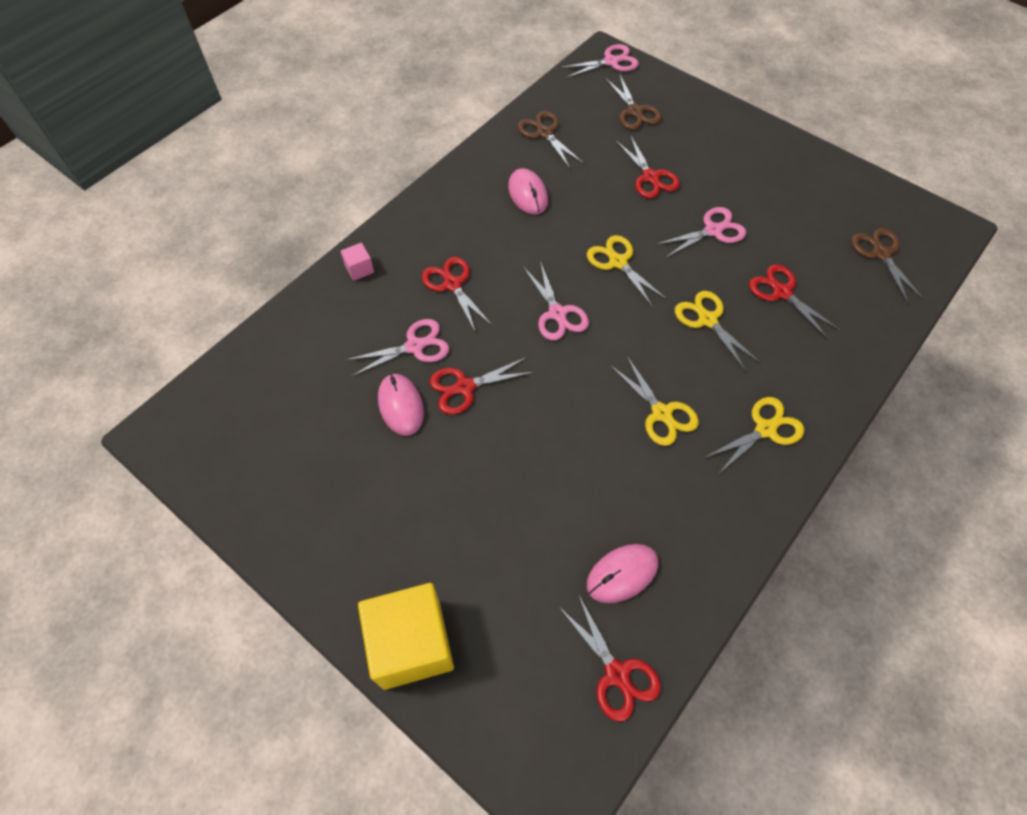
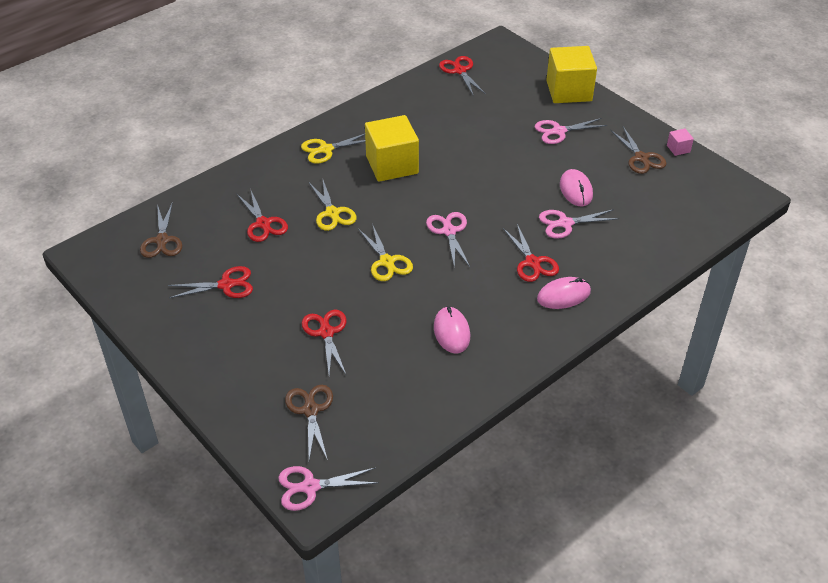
camera: 170 degrees left, 15 degrees down
(359, 269) = (613, 284): pink cube -> pink cube (678, 149)
(464, 387) = (528, 195): red scissors -> red scissors (226, 285)
(544, 133) = (419, 397): brown scissors -> brown scissors (641, 158)
(622, 574) = (445, 101): pink mouse -> pink mouse (563, 295)
(661, 413) = (392, 165): yellow scissors -> yellow cube
(713, 230) = (292, 276): pink scissors -> pink scissors (558, 131)

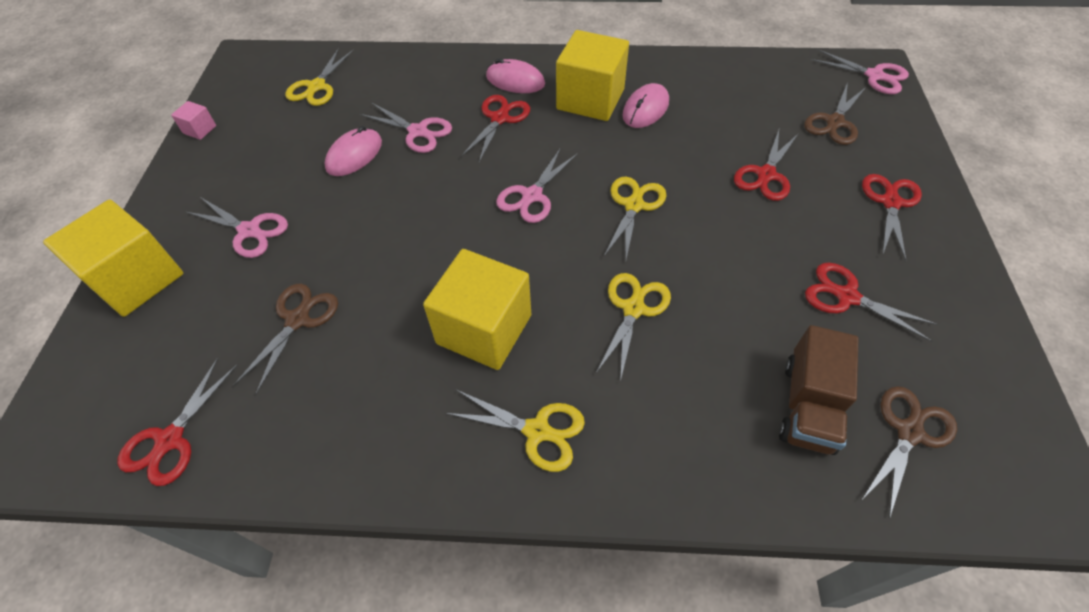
camera: 135 degrees left, 10 degrees up
(215, 224) = (808, 406): none -> brown truck
(263, 224) = (737, 356): red scissors -> red scissors (890, 202)
(496, 314) = (590, 99): none -> yellow cube
(641, 158) = (244, 144): brown scissors -> brown scissors (298, 319)
(670, 209) = (316, 87): none -> yellow scissors

